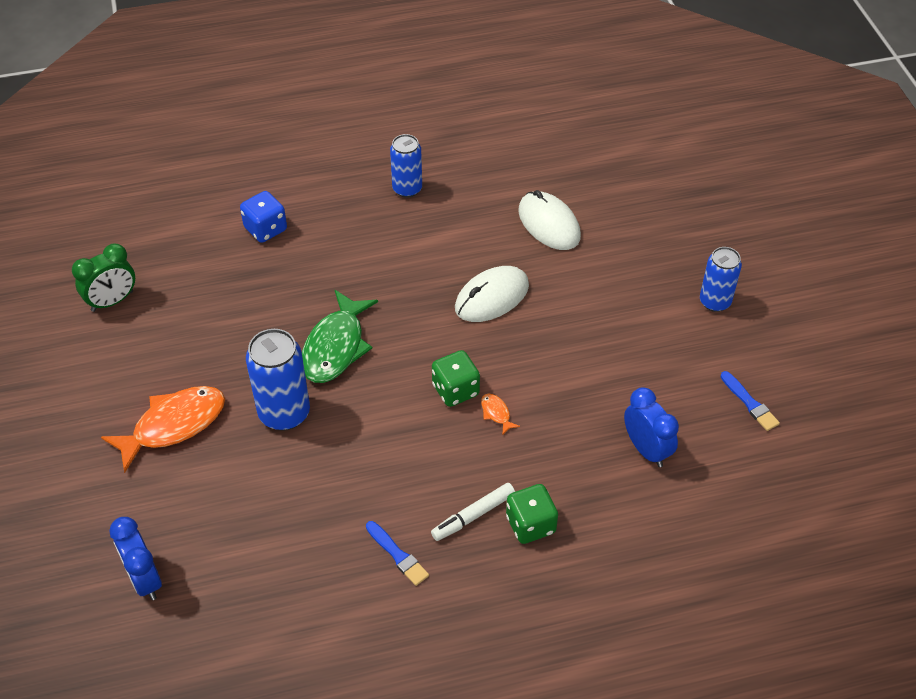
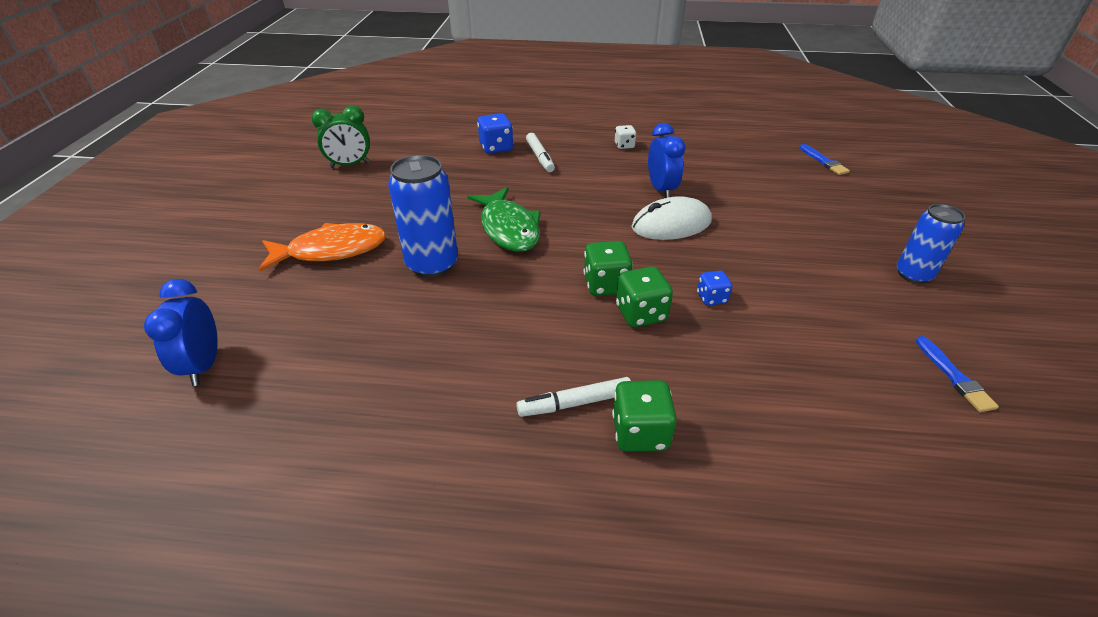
camera: 20 degrees right, 10 degrees down
(322, 232) = (540, 157): none -> white marker
(336, 347) = (508, 228): green fish -> green fish turned 60 degrees counterclockwise
(397, 555) = (469, 419): blue brush -> blue brush (823, 161)
(407, 189) = (624, 145): blue can -> white dice
(496, 413) = (641, 313): orange fish -> green dice
(549, 224) = (744, 187): white mouse -> none
(551, 378) = (711, 298): none -> blue dice
(646, 449) = (810, 391): blue clock -> blue clock (661, 190)

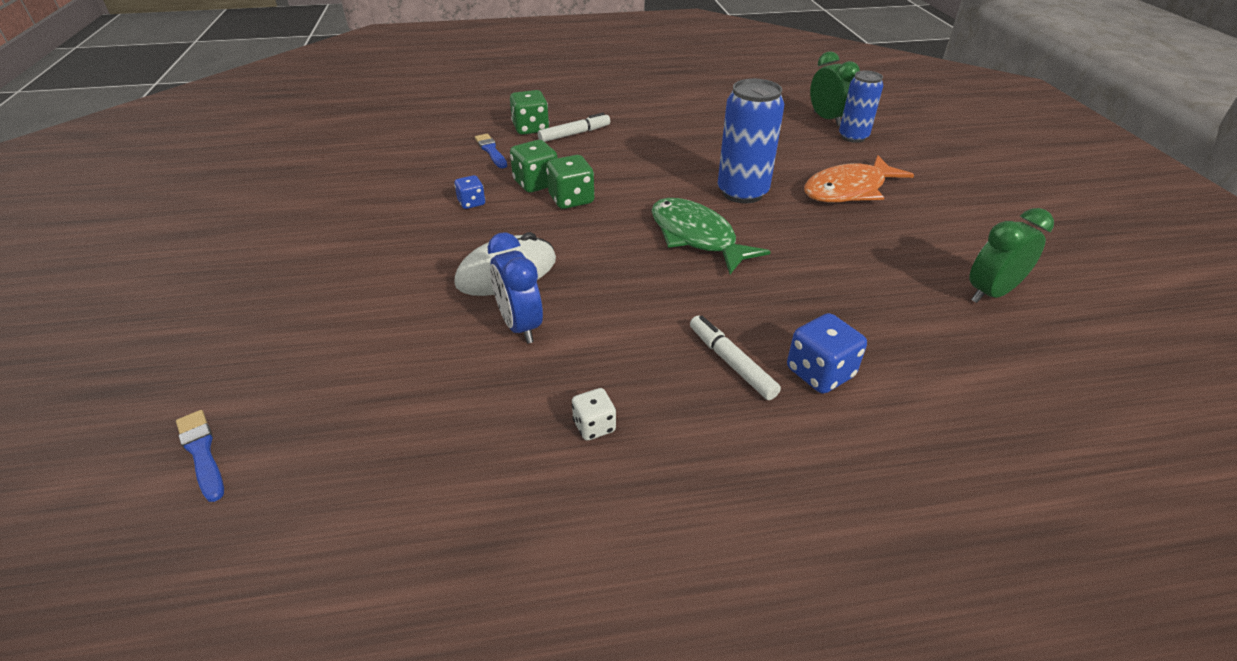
camera: 165 degrees right, 0 degrees up
(203, 365) = (827, 119): blue clock -> green clock
(913, 275) = (245, 253): blue can -> blue can (853, 137)
(954, 376) = (293, 179): blue brush -> blue brush (491, 151)

